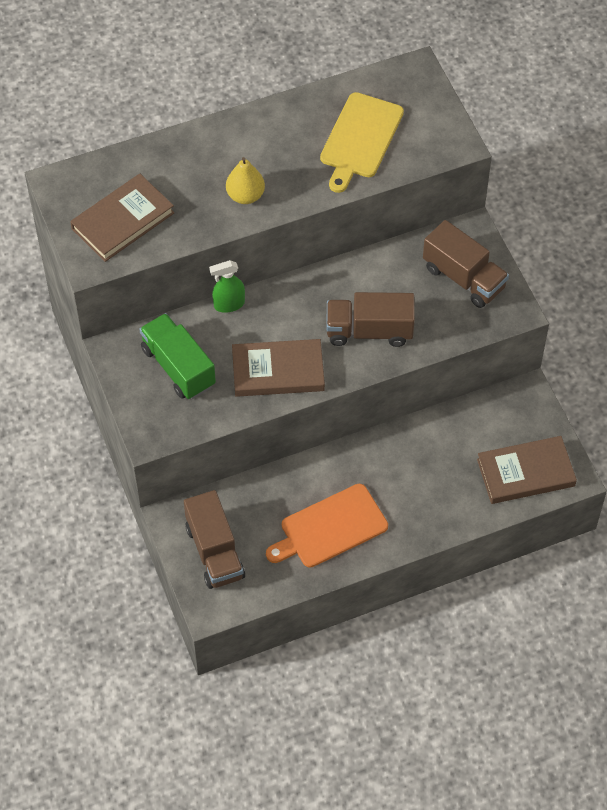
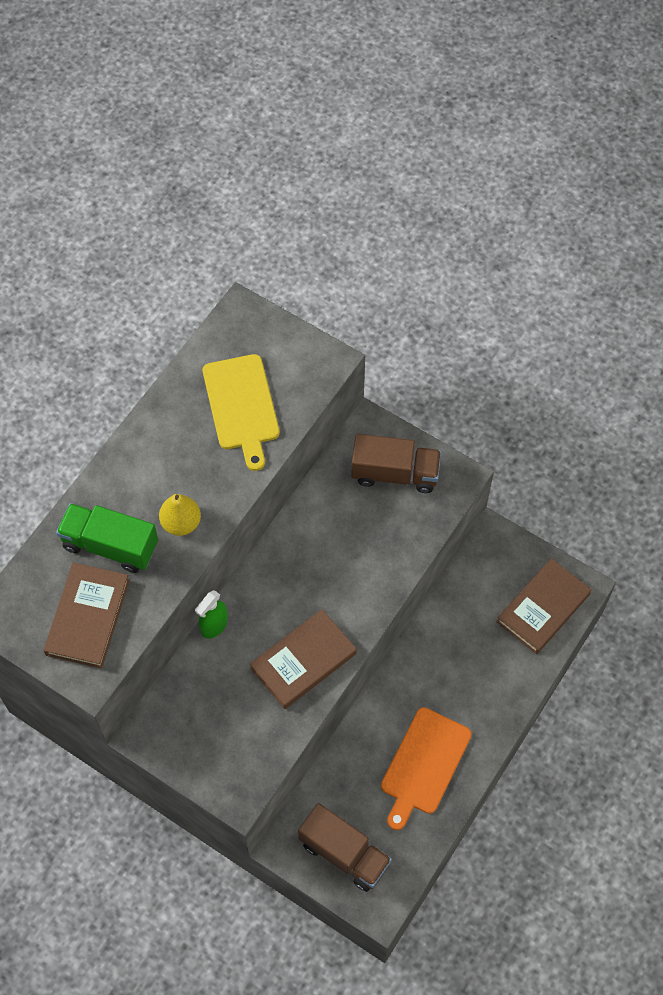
camera: 35 degrees left, 5 degrees up
(178, 367) = (214, 714): green truck -> green truck (110, 545)
(369, 331) = (353, 573): brown truck -> none

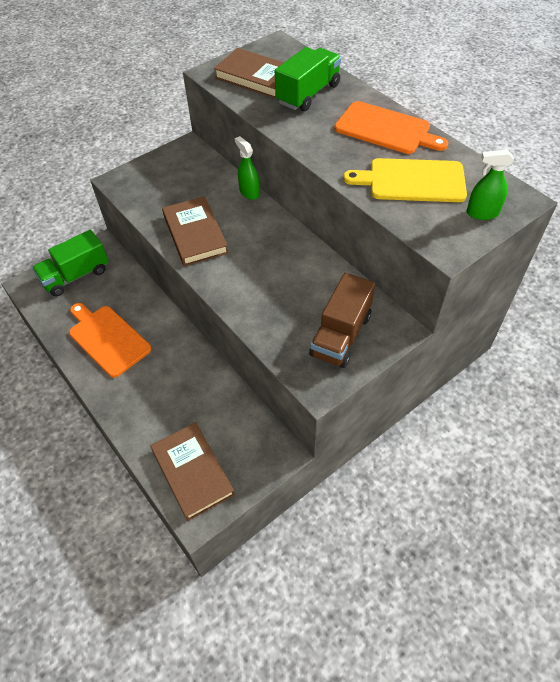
camera: 110 degrees right, 10 degrees down
(159, 447) = (386, 129): none -> orange cutting board
(181, 523) = (311, 129): yellow pear -> none
(272, 340) = (482, 213): none -> green spray bottle
(344, 853) = (76, 275): brown truck -> green truck

